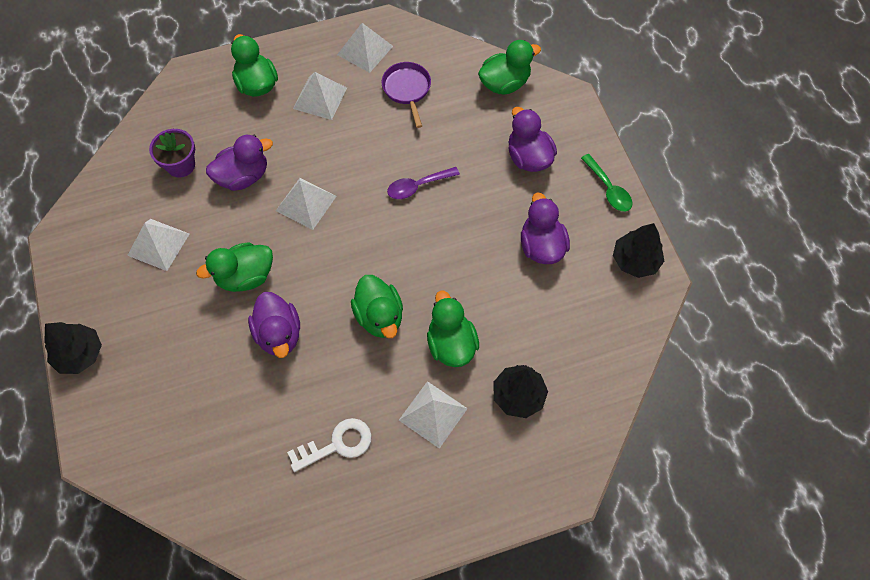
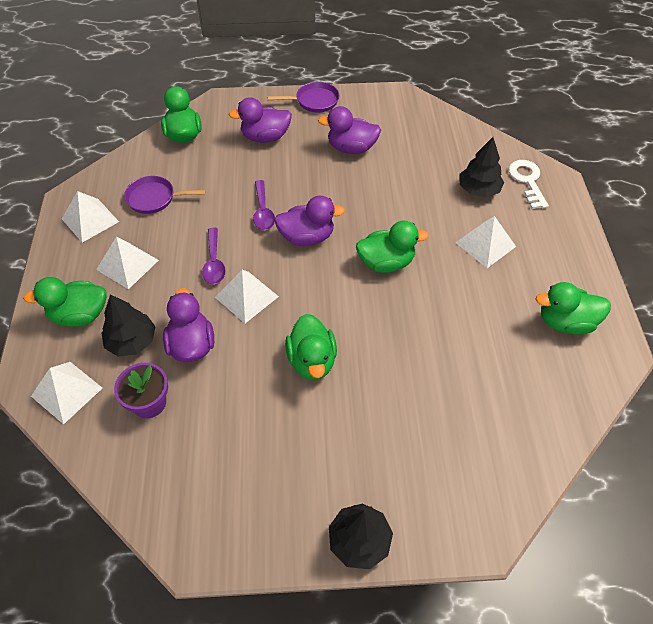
camera: 75 degrees left, 10 degrees down
(158, 244) = (244, 439): white pyramid -> white pyramid (67, 392)
(279, 334) = (384, 342): purple duck -> purple duck (307, 237)
(337, 444) = (503, 315): white key -> white key (527, 181)
(340, 164) = (214, 262): none -> purple spoon
(451, 344) = (424, 220): green duck -> green duck (565, 322)
(608, 189) = (314, 101): green spoon -> purple pan
(635, 260) = (381, 102): black tree -> black tree (132, 341)

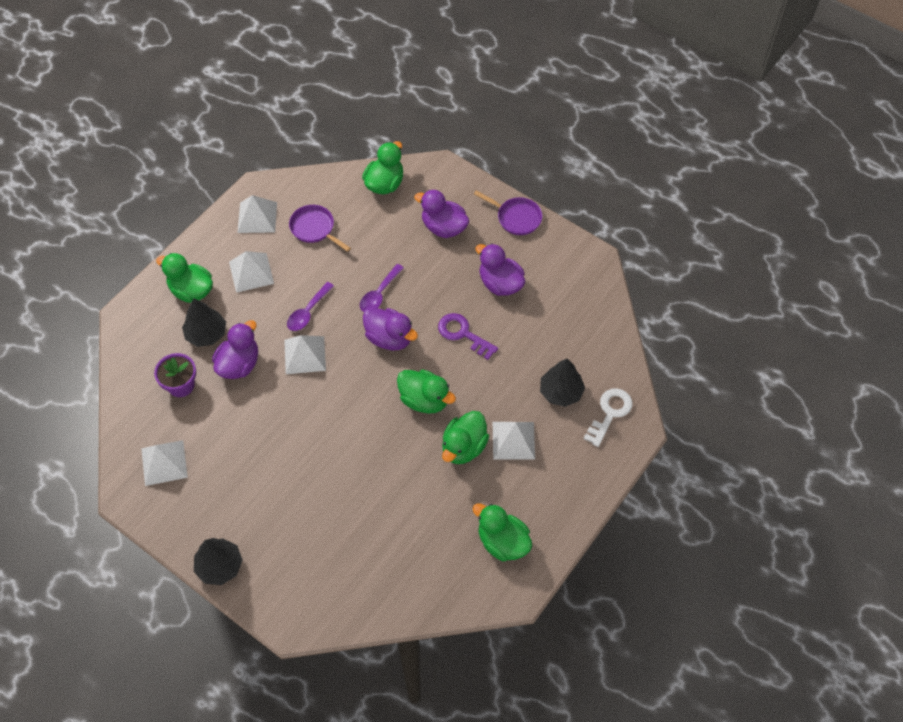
camera: 40 degrees right, 5 degrees up
(67, 392) = (141, 341): white pyramid -> white pyramid (164, 463)
(312, 361) = (302, 434): green duck -> green duck (464, 447)
(362, 197) = (463, 334): none -> purple key

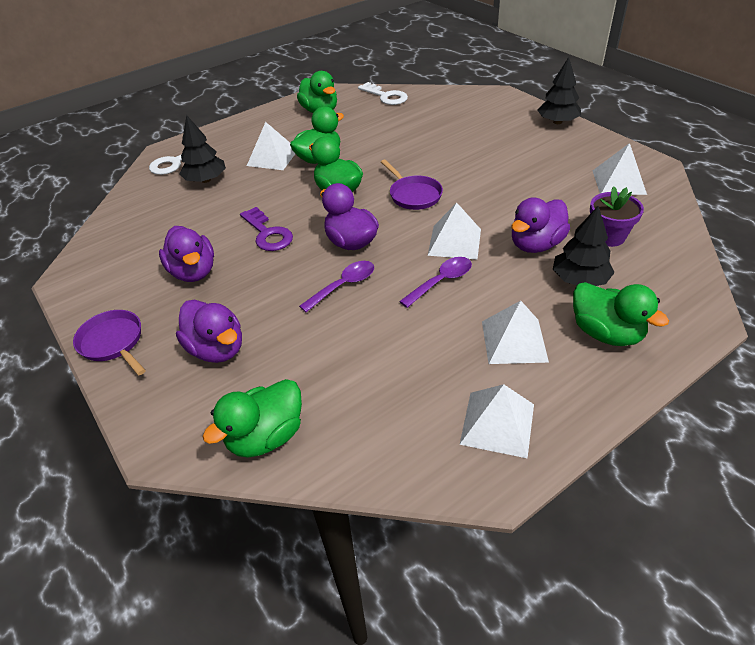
camera: 160 degrees left, 15 degrees down
(314, 228) = (405, 385): purple pan -> purple pan (413, 195)
(434, 594) = (385, 96): none -> white key

